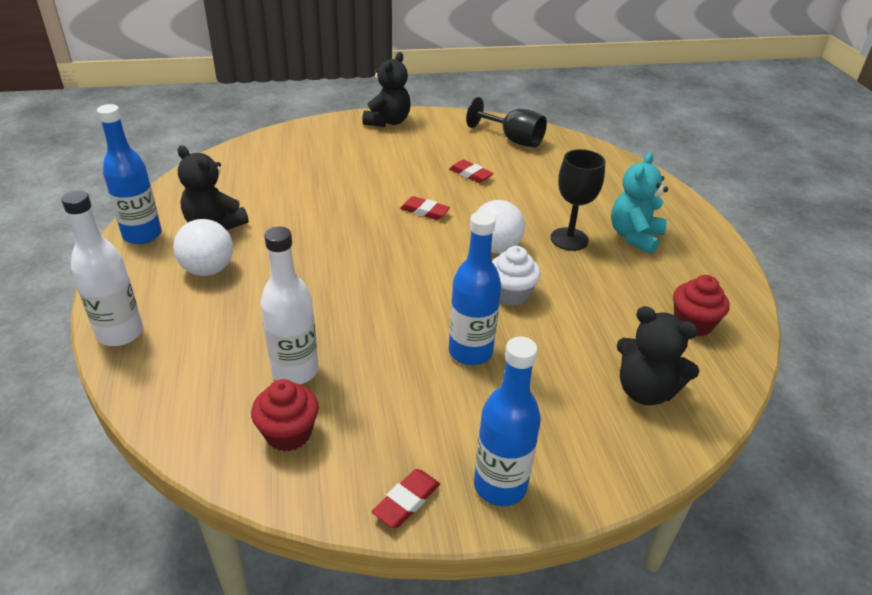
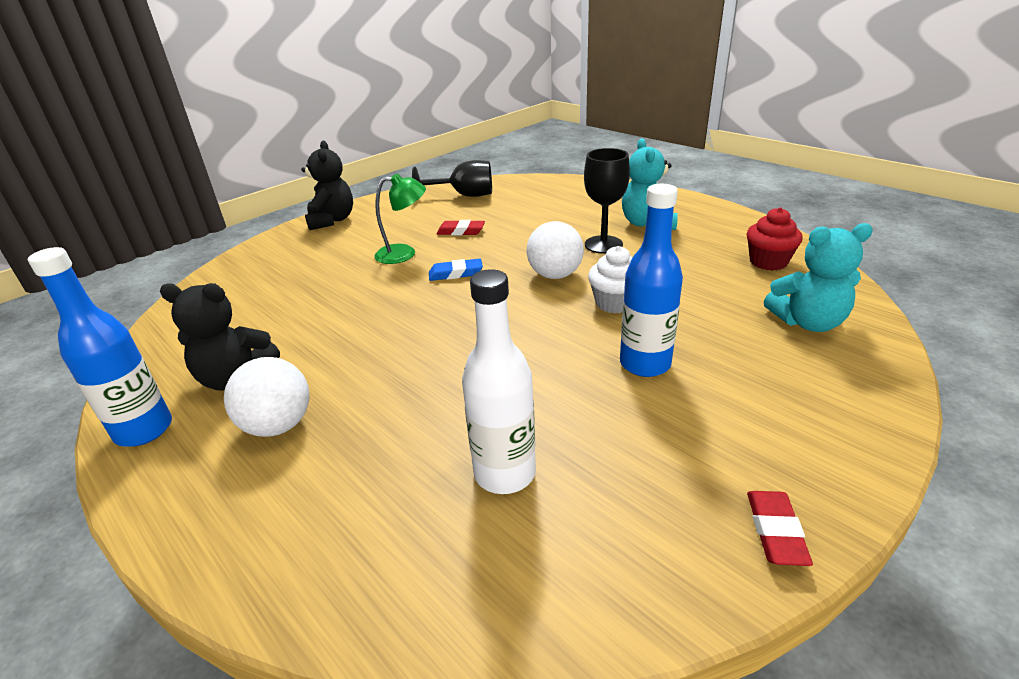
camera: 30 degrees left, 5 degrees down
(120, 333) = (230, 558): white bottle -> none
(288, 433) = (578, 543): red cupcake -> none
(407, 176) = (404, 254): none -> green lamp
(424, 211) = (455, 273): red eraser -> blue eraser
(500, 486) = (824, 461): blue bottle -> none
(645, 391) = (808, 322): black teddy bear -> turquoise teddy bear

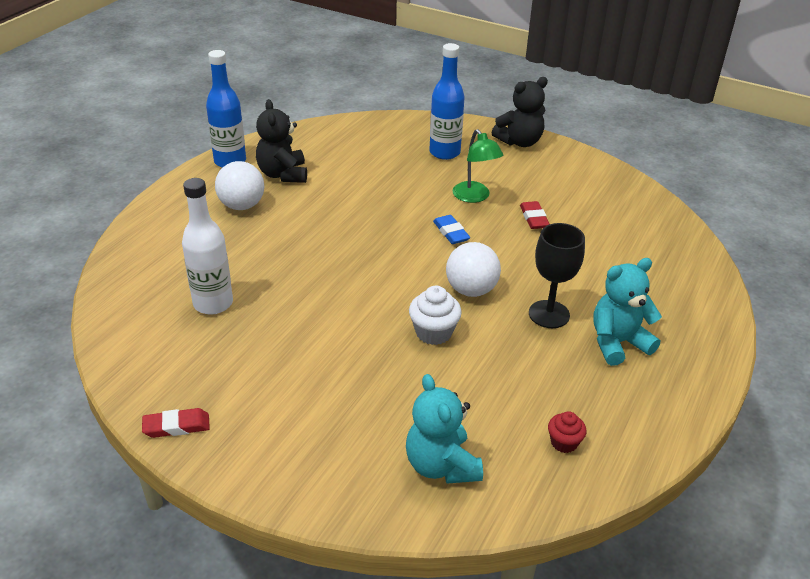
camera: 70 degrees right, 5 degrees up
(464, 196) = (619, 203): black goblet -> none
(645, 364) = (344, 357): blue bottle -> blue bottle (444, 152)
(768, 262) = (564, 442): red cupcake -> red cupcake, size x0.64

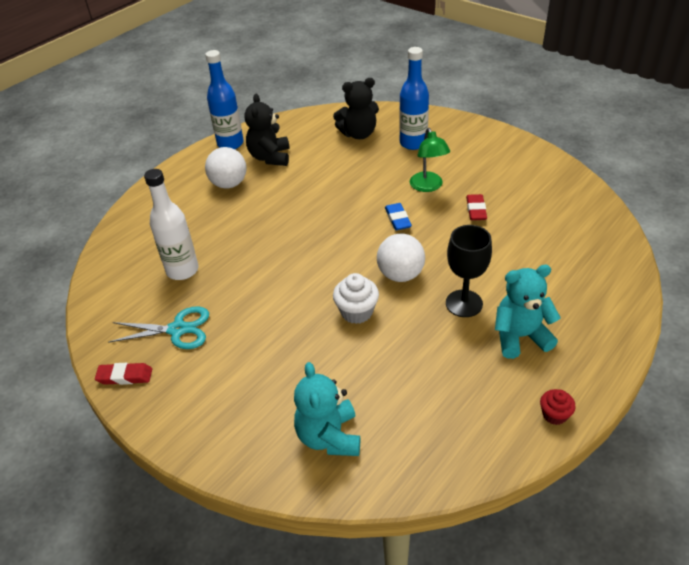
camera: 15 degrees right, 5 degrees up
(227, 369) = (177, 330): none -> turquoise scissors
(519, 142) = (483, 136): black teddy bear -> black teddy bear (358, 134)
(564, 442) = (443, 428): red cupcake -> red cupcake (554, 415)

